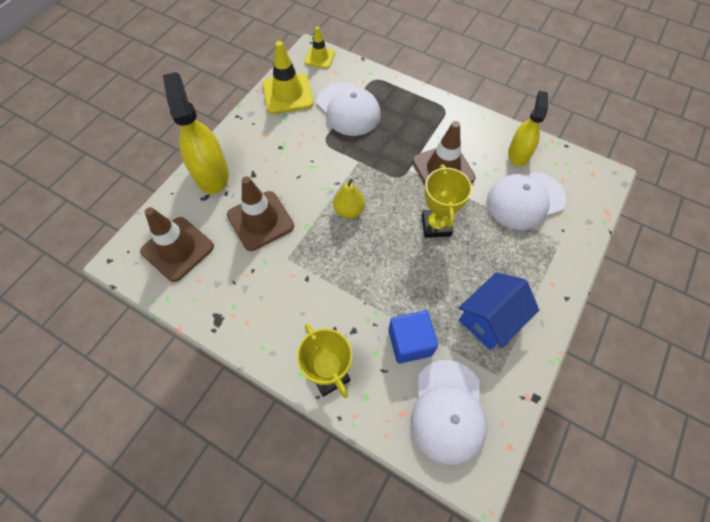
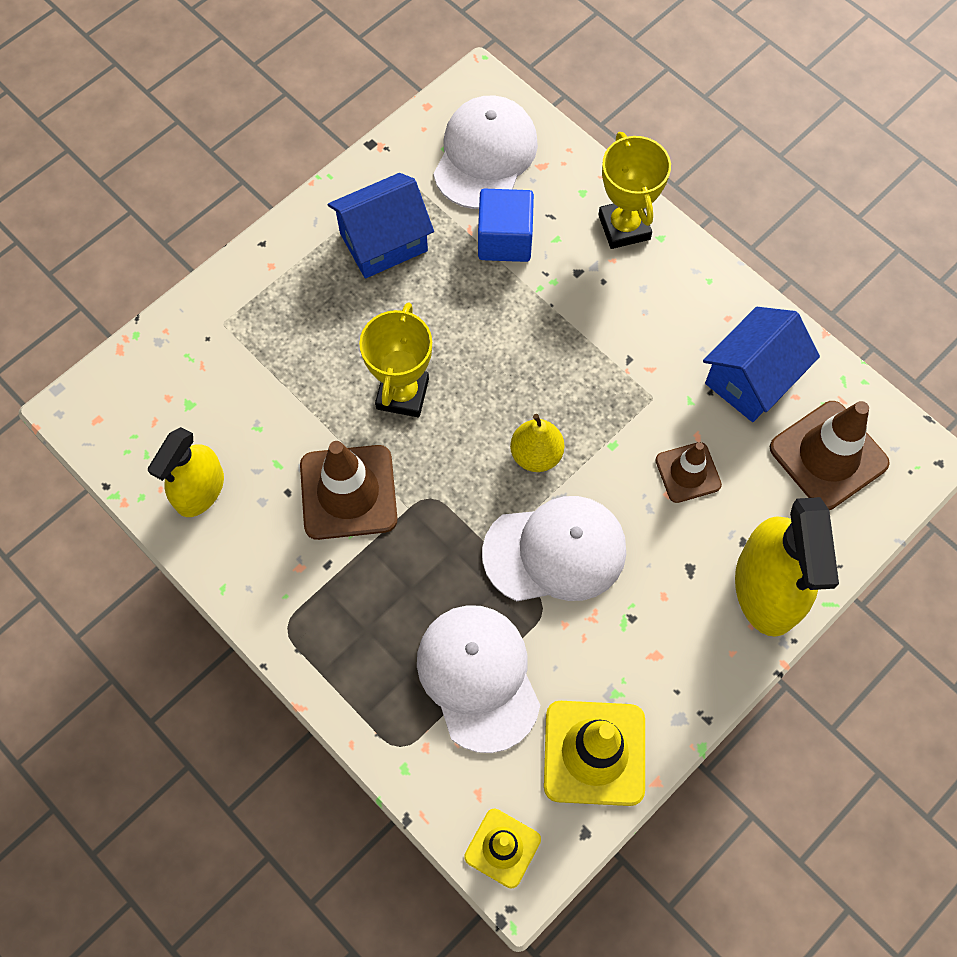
camera: 165 degrees left, 5 degrees up
(227, 284) = (751, 379): none -> blue house
(260, 221) = (688, 472): brown traffic cone -> brown traffic cone, size x0.60
(525, 200) = (238, 401): white cap -> white cap (555, 551)

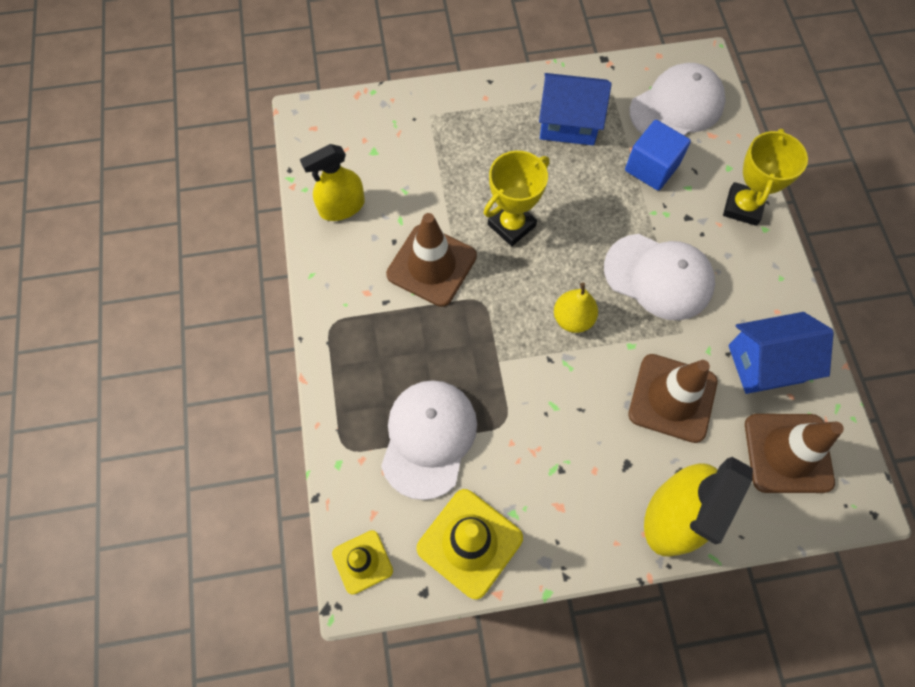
camera: 35 degrees right, 0 degrees up
(555, 551) = (540, 390): white cap -> white cap (658, 277)
(688, 472) = (672, 398): brown traffic cone -> brown traffic cone, size x1.68

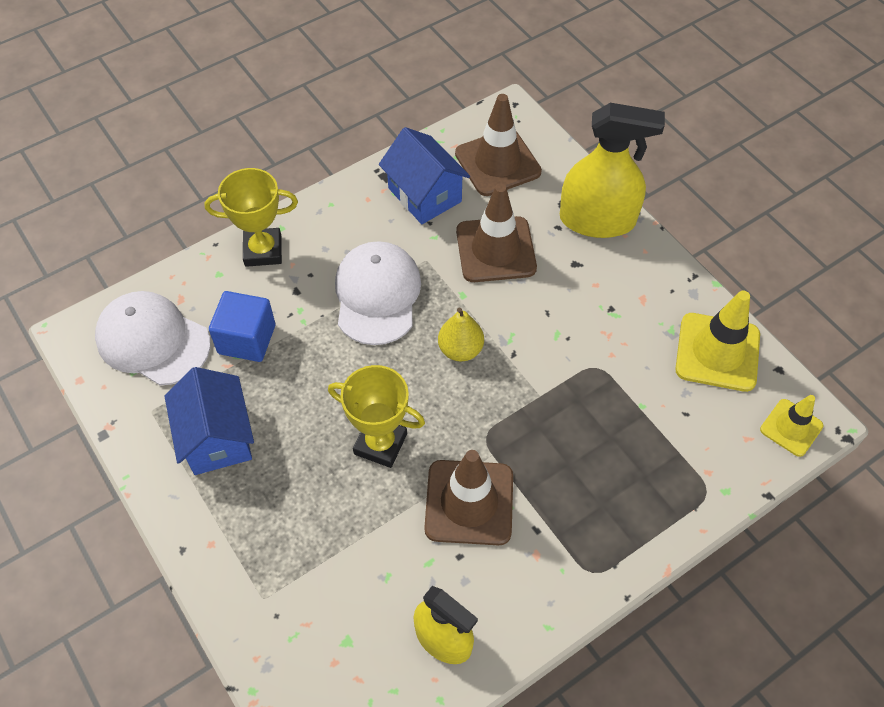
camera: 115 degrees left, 10 degrees down
(428, 438) = (651, 423): white cap -> none

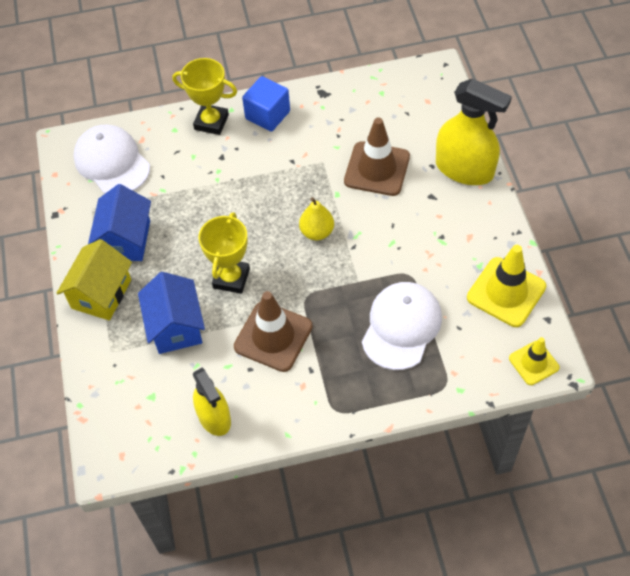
camera: 25 degrees right, 0 degrees up
(215, 523) = (101, 294): none -> yellow house
(247, 339) = (173, 180): blue cube -> blue cube (267, 115)
(377, 295) = (276, 176): white cap -> white cap (401, 327)
(380, 444) = (231, 278): yellow trophy -> yellow trophy turned 60 degrees clockwise
(424, 195) = (344, 114): blue house -> blue house (176, 327)
(497, 163) = (410, 105): brown traffic cone -> none

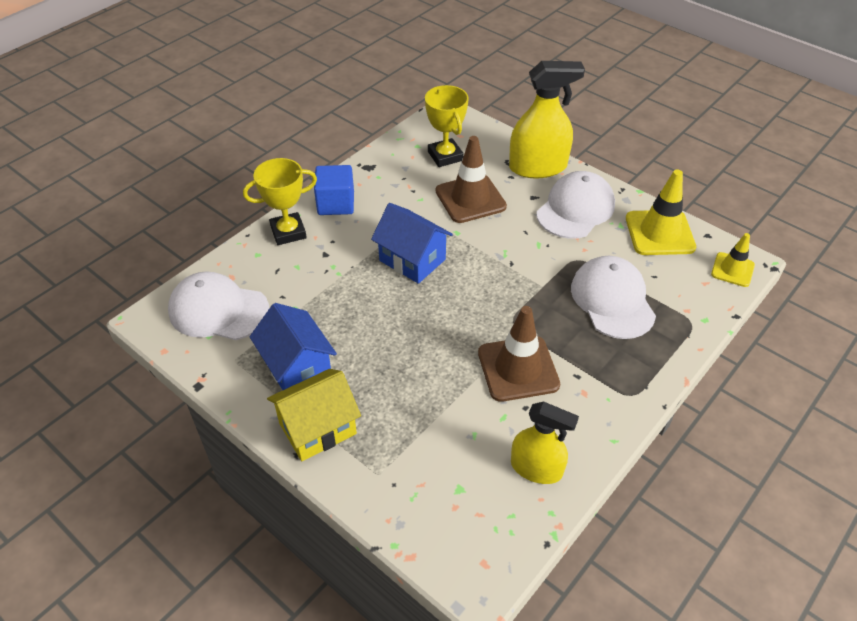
camera: 40 degrees left, 10 degrees down
(101, 294) = (317, 428): yellow house -> yellow house turned 75 degrees clockwise
(176, 327) = (421, 413): blue house -> blue house (412, 260)
(231, 278) = (432, 344): yellow trophy -> yellow trophy (445, 156)
(317, 232) = (470, 268): yellow pear -> none
(456, 228) = (575, 209): none -> white cap

